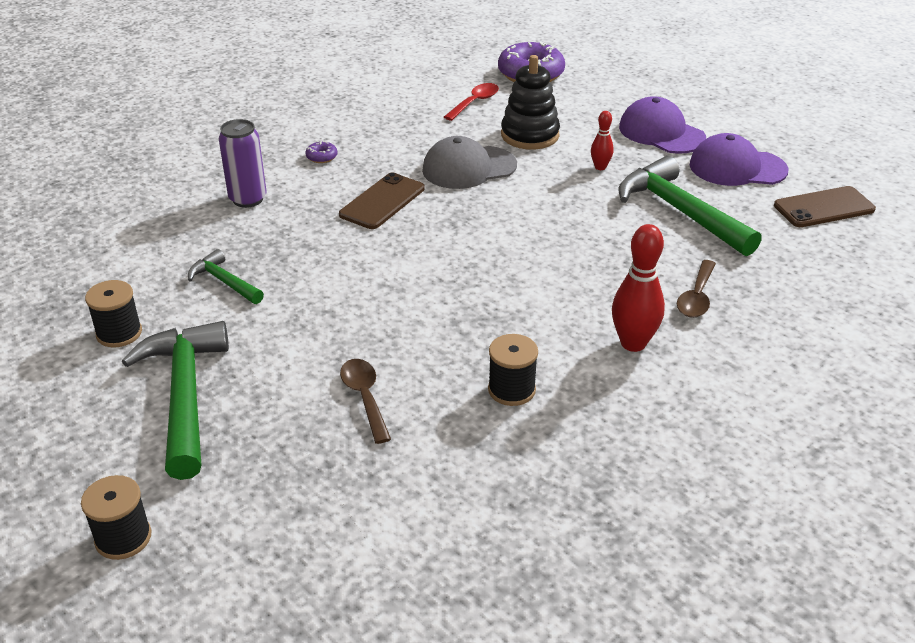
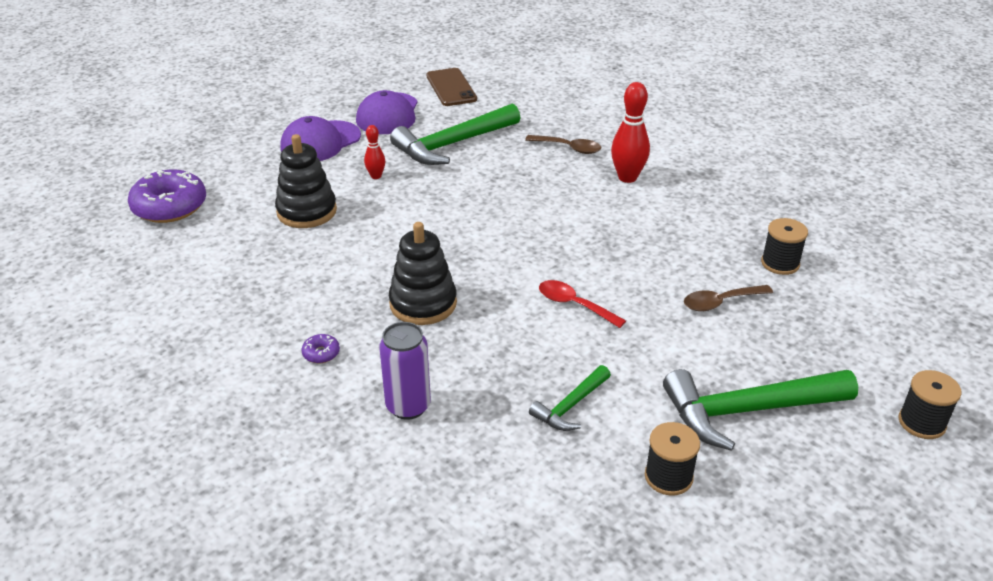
camera: 90 degrees left, 0 degrees up
(382, 202) = (423, 303): brown phone -> black stacking toy
(469, 168) = (364, 249): grey cap -> none
(475, 102) = (223, 244): red spoon -> red spoon (574, 305)
(511, 390) = (692, 231): black spool -> black spool (780, 263)

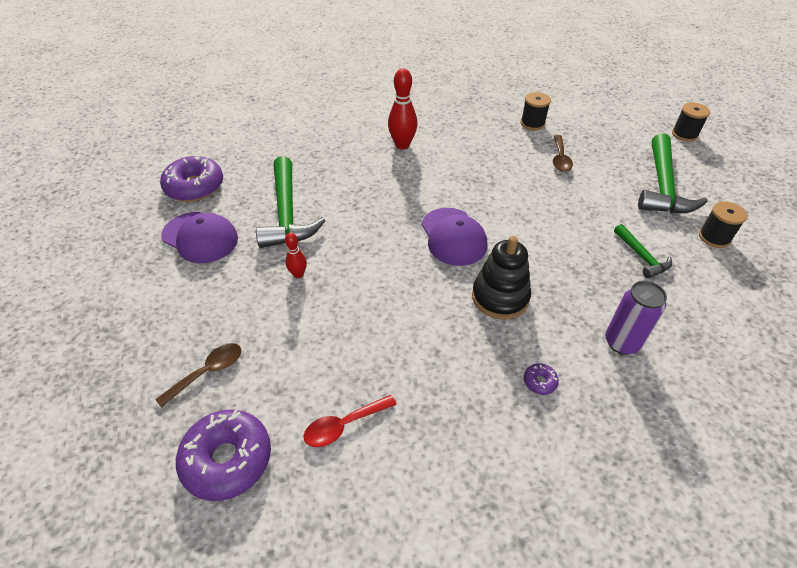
camera: 65 degrees left, 10 degrees up
(307, 211) = (321, 338): black stacking toy -> none
(320, 142) = (206, 297): purple cap -> purple cap (453, 237)
(451, 88) = (195, 187): brown phone -> purple donut
(568, 148) = (343, 157): brown spoon -> brown spoon (208, 372)
(574, 305) = (536, 219): red spoon -> red spoon (344, 425)

